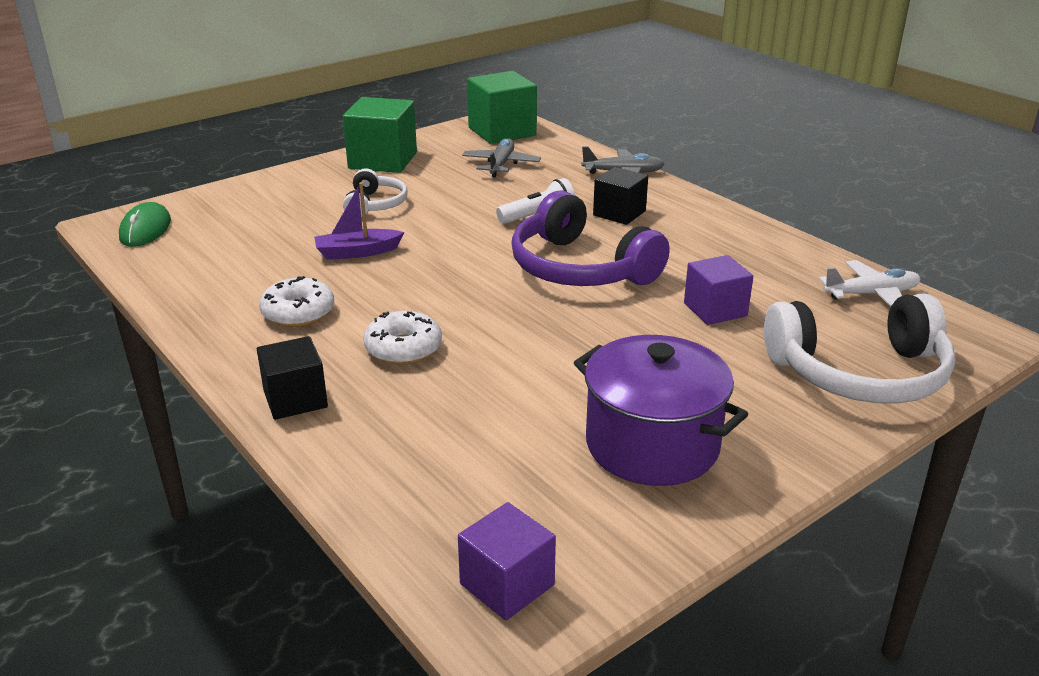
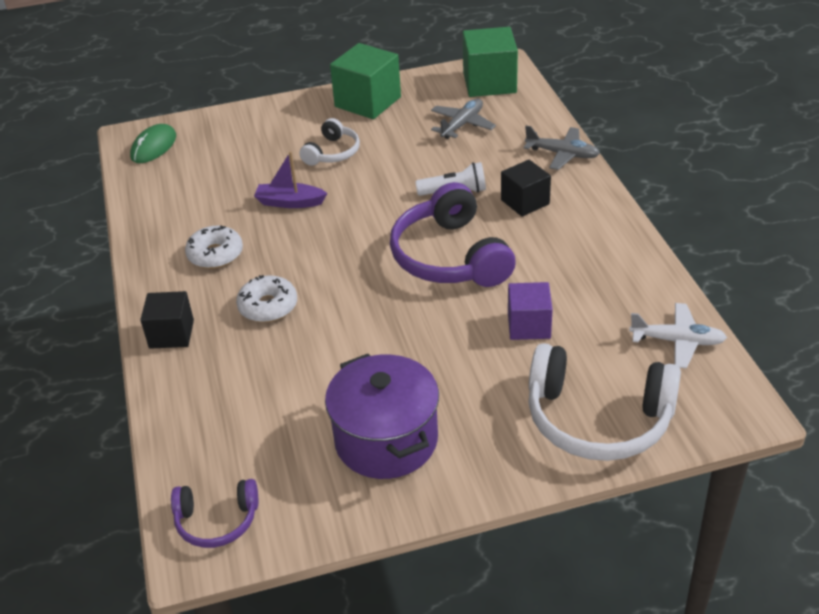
camera: 25 degrees right, 10 degrees up
(507, 584) = (217, 520): purple cube -> purple headphones

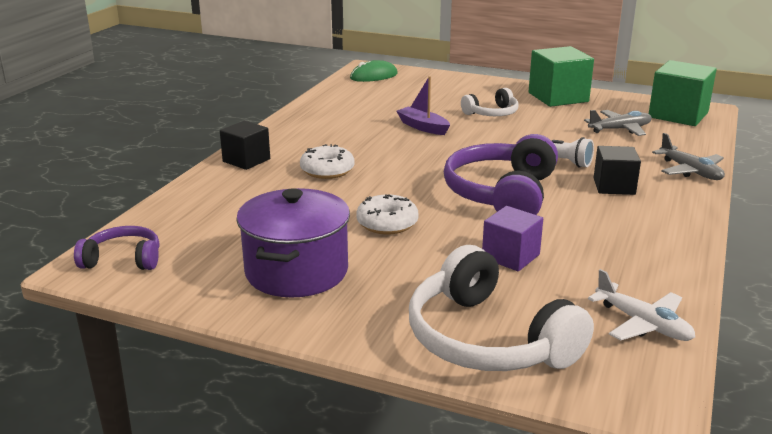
camera: 35 degrees right, 15 degrees down
(215, 254) = (333, 134): white donut -> white donut (387, 223)
(217, 520) = (123, 259): purple headphones -> purple headphones turned 150 degrees clockwise

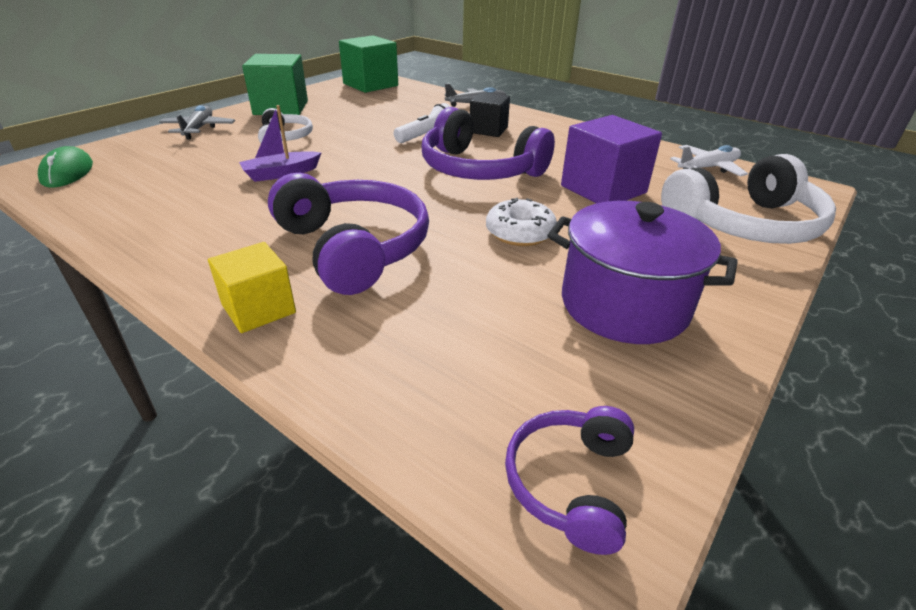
camera: 75 degrees left, 10 degrees up
(246, 160) = (259, 309): black cube -> yellow cube
(327, 170) = (353, 248): white donut -> purple headphones
(510, 256) = (603, 189): purple cube -> purple cube, size x1.58
(620, 129) = (379, 105): grey plane -> grey plane (199, 129)

